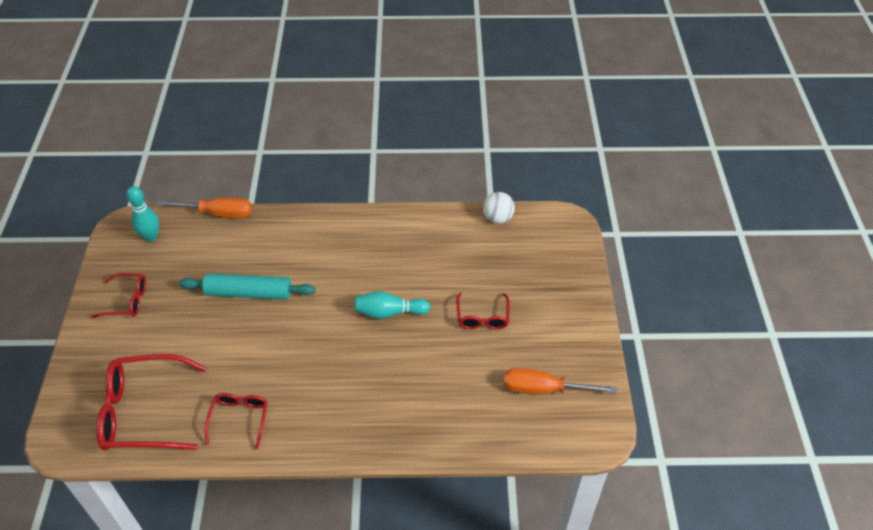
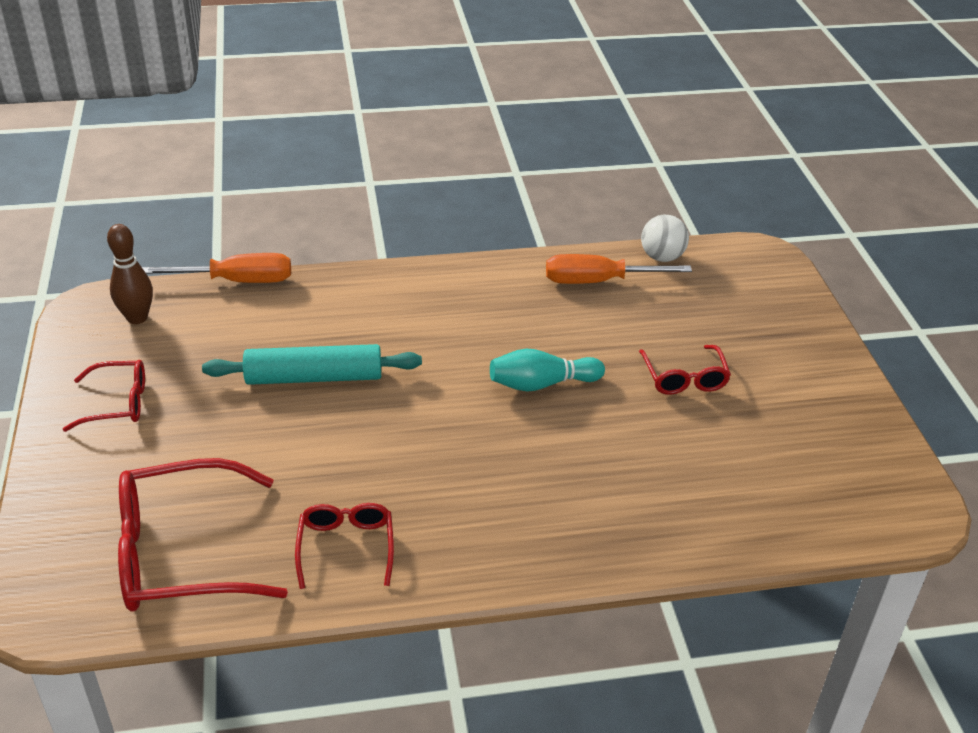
camera: 10 degrees left, 10 degrees down
(151, 237) = (137, 318): turquoise bowling pin -> brown bowling pin
(544, 389) = (810, 461): orange screwdriver -> orange screwdriver (598, 281)

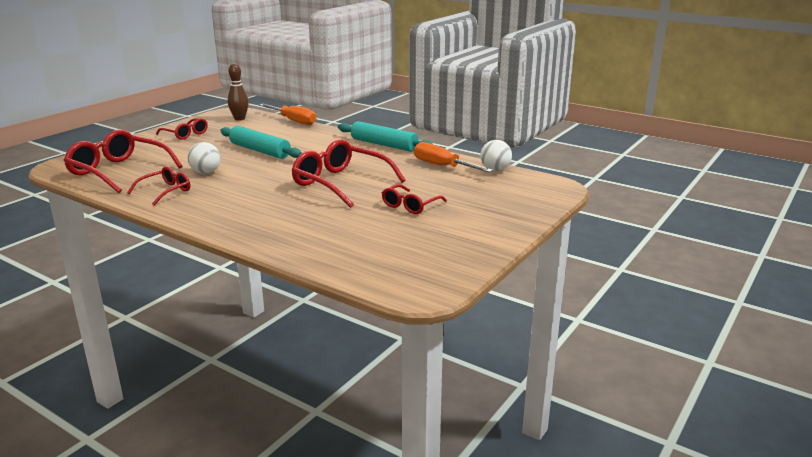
camera: 45 degrees right, 15 degrees down
(326, 471) = (206, 172): none -> white ball
(459, 273) = (384, 145): none -> turquoise rolling pin
(542, 384) = (340, 183): turquoise bowling pin -> red glasses

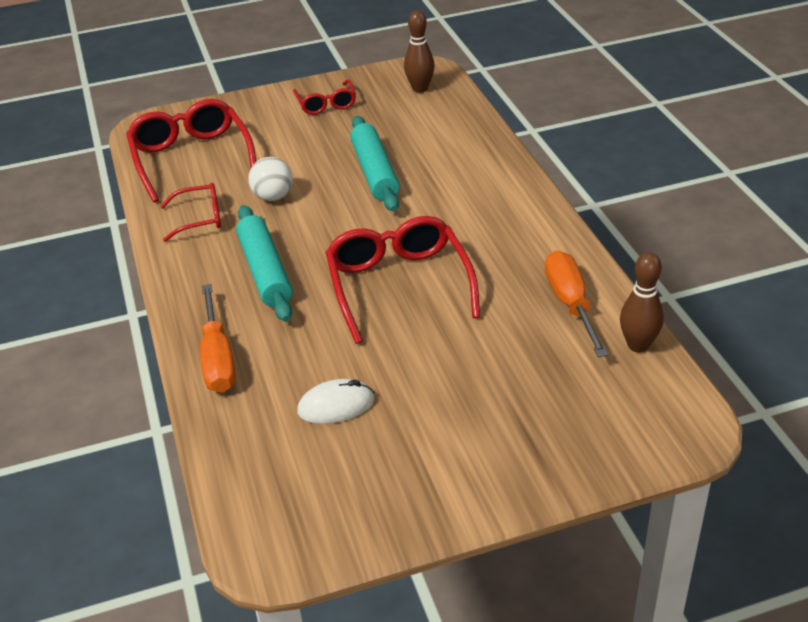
camera: 40 degrees right, 15 degrees up
(293, 121) = (481, 116): orange screwdriver -> orange screwdriver (218, 358)
(374, 231) = (336, 405): none -> white mouse
(384, 145) = (543, 219): turquoise rolling pin -> turquoise rolling pin (265, 272)
(410, 206) = (433, 374): red glasses -> none
(495, 170) = (638, 345): white ball -> brown bowling pin

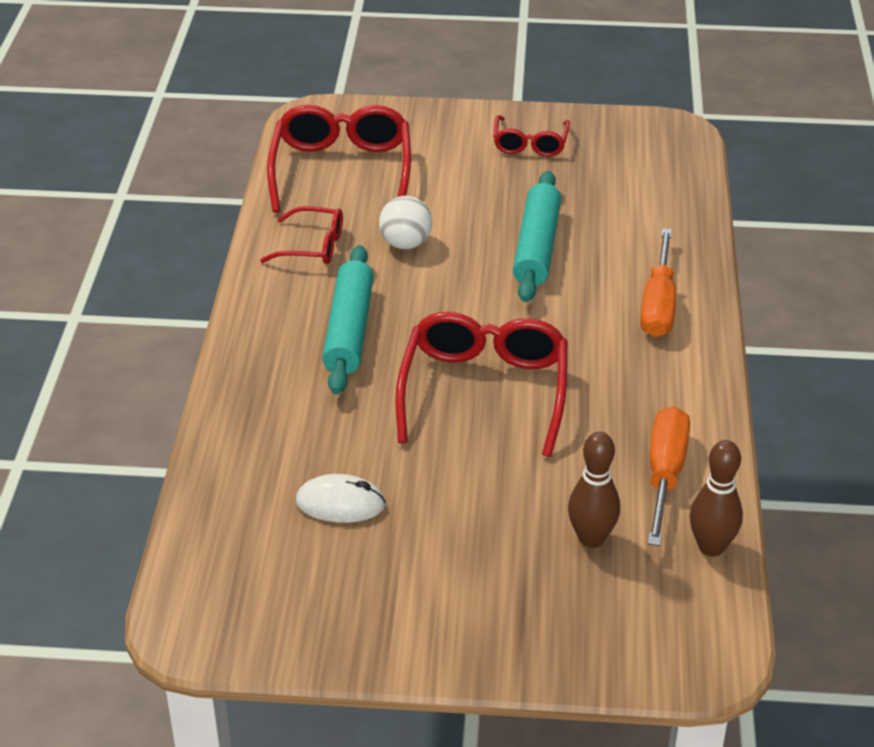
camera: 20 degrees right, 0 degrees up
(218, 358) = (248, 412): orange screwdriver -> orange screwdriver (658, 304)
(420, 89) = (653, 154): brown bowling pin -> brown bowling pin (591, 538)

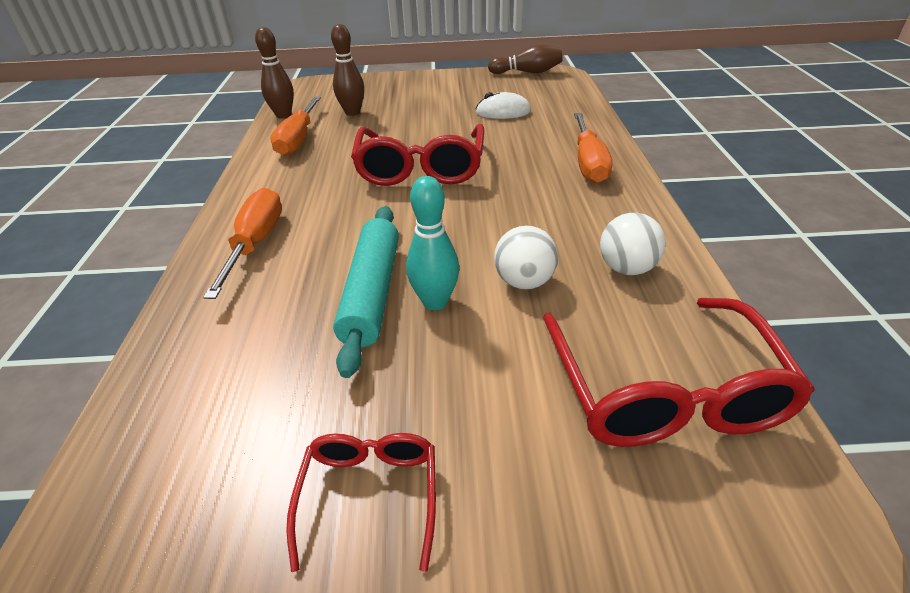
camera: 175 degrees right, 0 degrees up
(245, 640) = (527, 72): none -> brown bowling pin
(272, 375) = (588, 163): none -> orange screwdriver
(313, 246) = (626, 268): red glasses -> white ball
(348, 330) = (544, 196): turquoise rolling pin -> none
(483, 235) = (435, 302): none -> turquoise bowling pin

